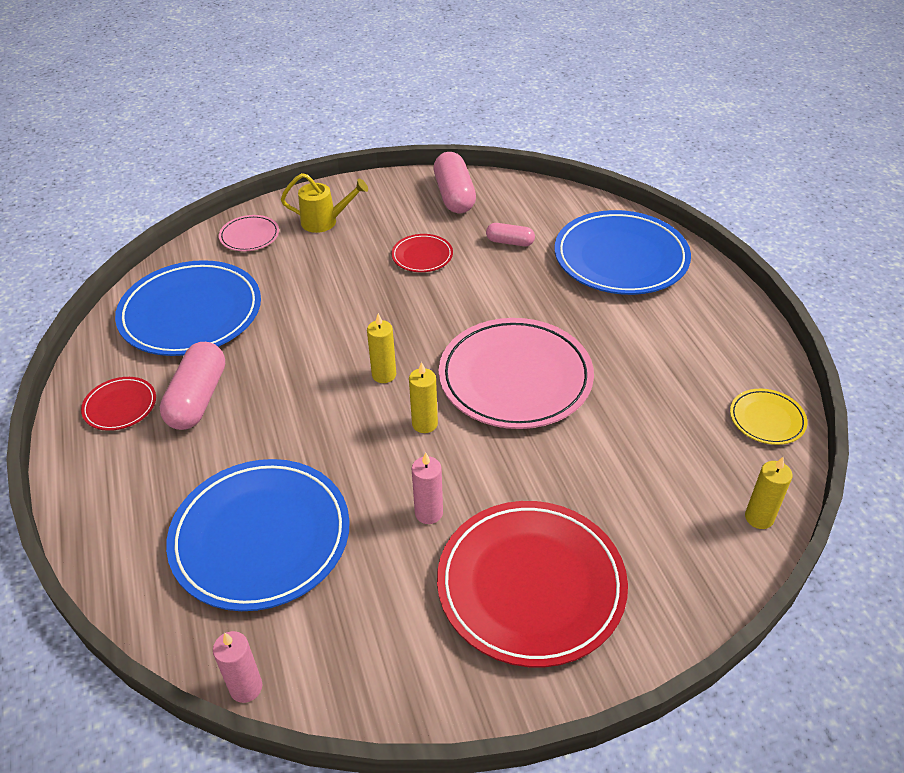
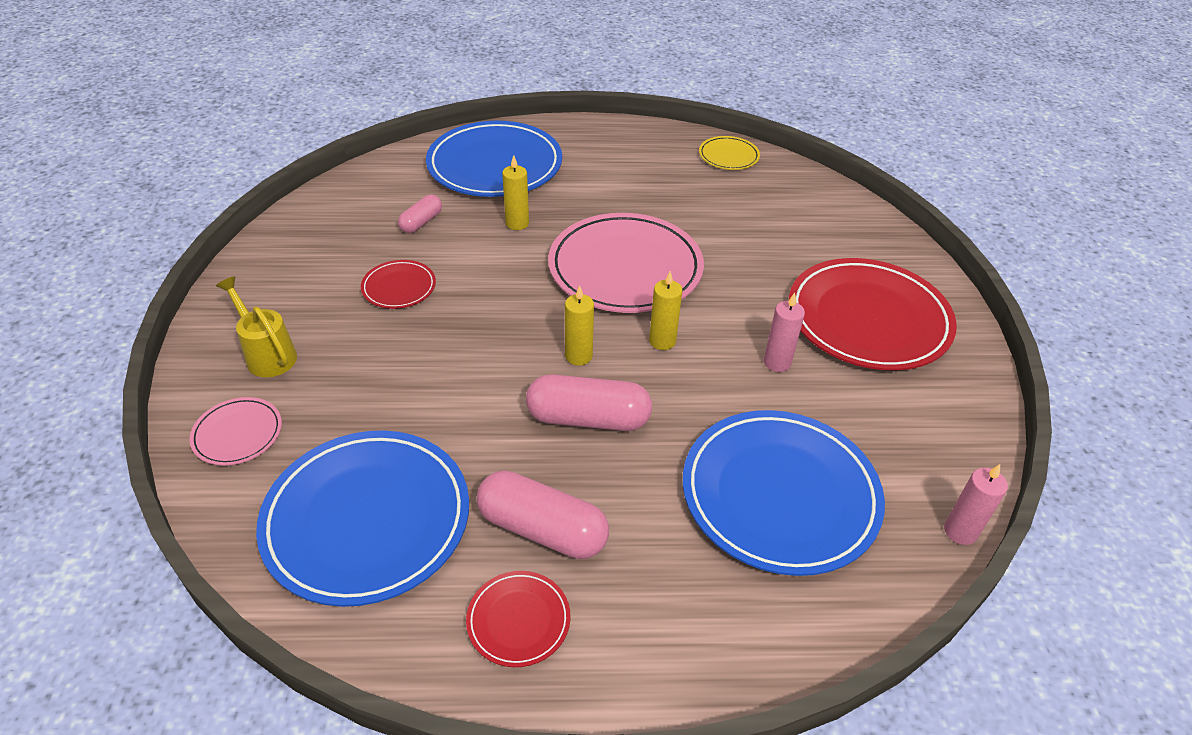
camera: 75 degrees left, 0 degrees up
(325, 222) = (267, 354): yellow watering can -> yellow watering can turned 60 degrees counterclockwise
(454, 196) = (307, 240): pink capsule -> pink capsule (588, 418)
(759, 518) = (823, 190): yellow candle -> yellow candle (517, 223)

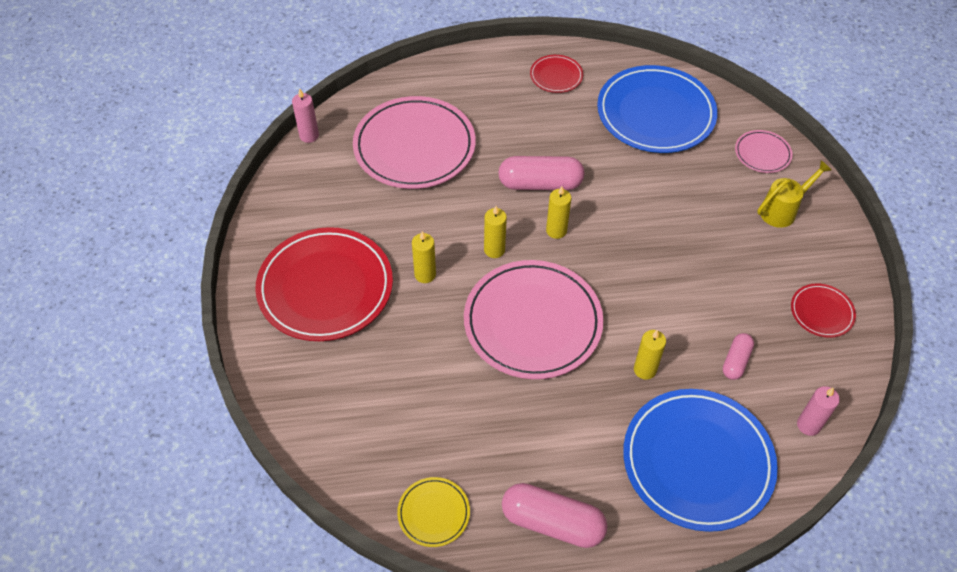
camera: 175 degrees right, 10 degrees up
(267, 354) = (782, 210): yellow watering can -> yellow watering can turned 75 degrees counterclockwise
(399, 287) = (719, 281): red plate -> red plate (821, 312)
(542, 529) = (554, 117): pink capsule -> pink capsule (552, 522)
(749, 322) = (425, 274): none -> yellow candle
(777, 362) = (406, 239): pink candle -> pink candle (808, 425)
(779, 495) = (414, 147): blue plate -> pink plate

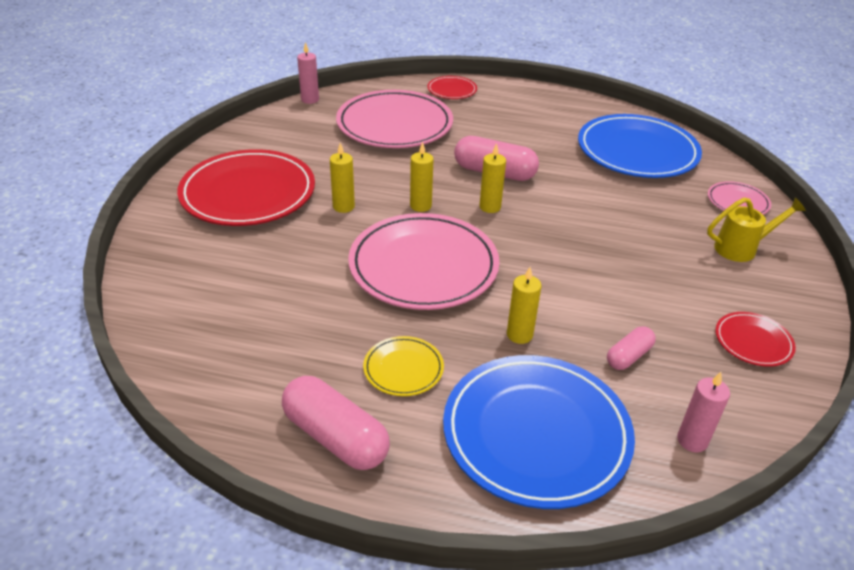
camera: 20 degrees right, 15 degrees down
(433, 513) = (217, 388): yellow plate -> yellow plate (403, 369)
(556, 76) = (553, 109): red plate -> red plate (452, 90)

